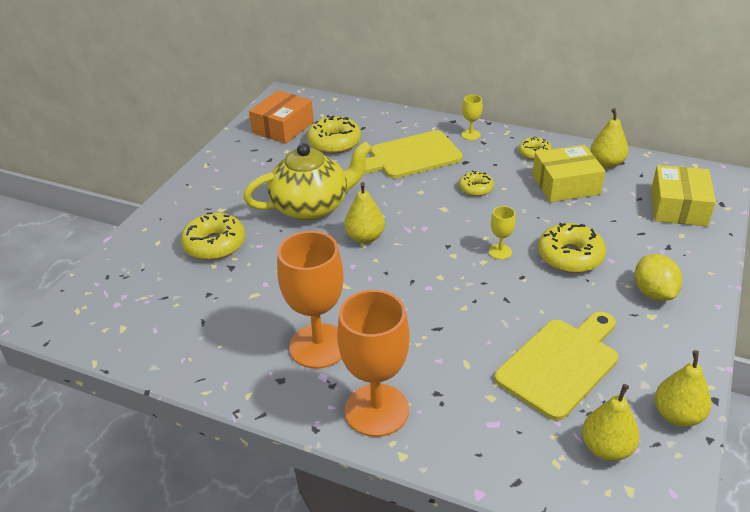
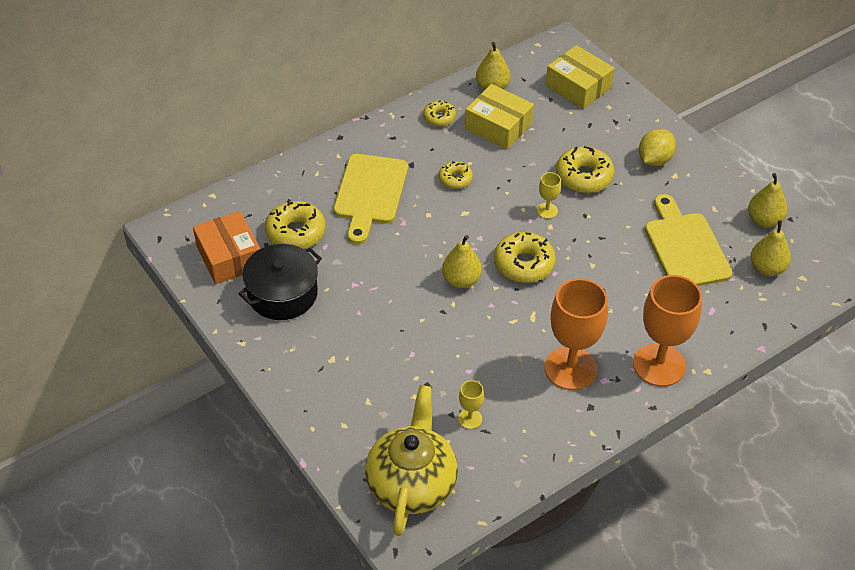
camera: 60 degrees left, 10 degrees up
(215, 244) = (384, 384): yellow donut -> yellow donut (524, 264)
(268, 162) = (282, 294): none -> black pot
(312, 206) = (386, 294): yellow teapot -> yellow teapot (412, 483)
(470, 135) = (374, 139): yellow goblet -> yellow goblet (470, 419)
(565, 185) = (498, 126): yellow box -> yellow box turned 75 degrees counterclockwise
(653, 293) = (654, 160): yellow lemon -> yellow lemon turned 75 degrees counterclockwise

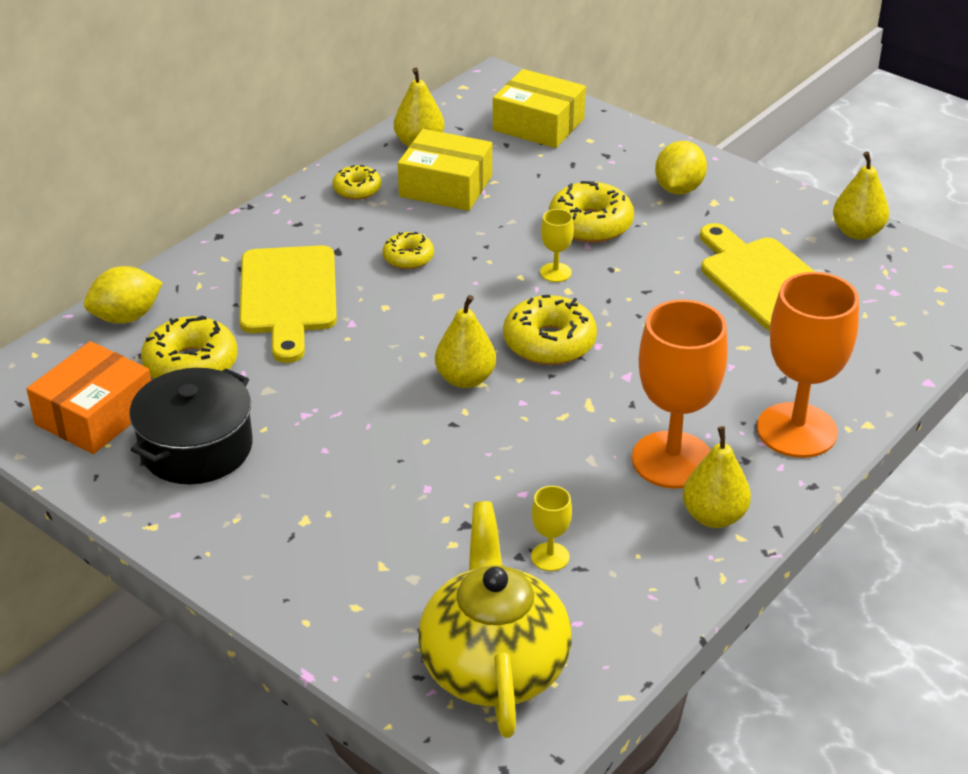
camera: 15 degrees left, 10 degrees down
(229, 257) = (95, 415): orange box -> orange box turned 75 degrees clockwise
(266, 188) = (126, 317): none -> yellow lemon
(767, 268) = (888, 286): yellow pear -> yellow pear (714, 516)

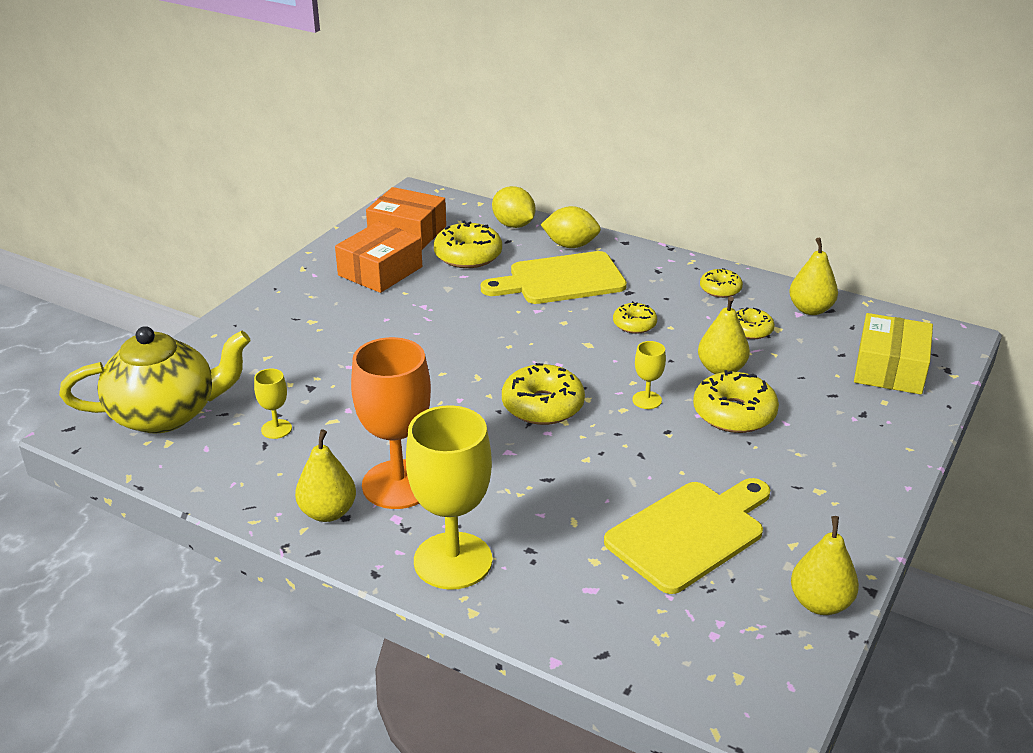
camera: 80 degrees right, 5 degrees down
(196, 447) = (380, 271): black pot -> orange box
(445, 186) = (750, 330): yellow box -> yellow donut
(465, 379) = (482, 369): yellow pear -> yellow pear (721, 369)
(678, 189) = (829, 464): yellow lemon -> yellow lemon (570, 245)
(796, 430) = (453, 561): orange goblet -> yellow goblet

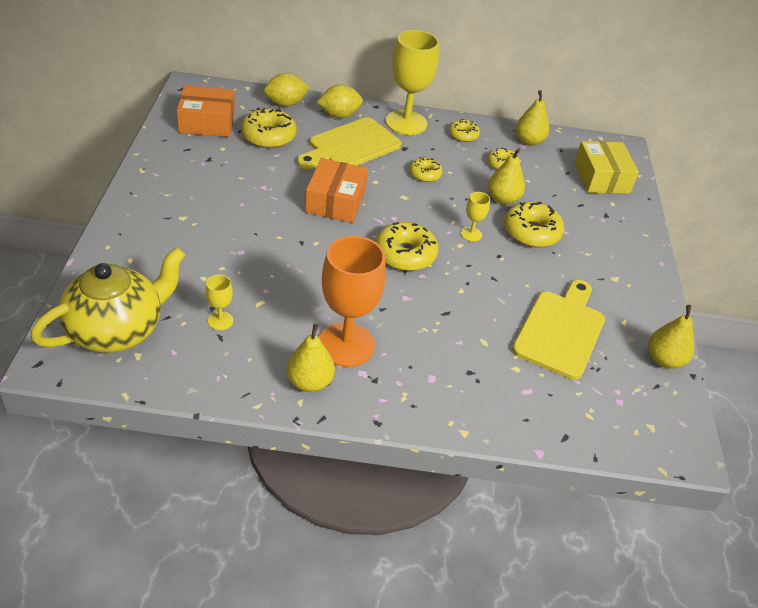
camera: 30 degrees left, 10 degrees up
(380, 271) = (208, 161): orange box -> orange box (335, 201)
(453, 561) = (425, 396): yellow goblet -> yellow goblet (406, 123)
(513, 225) = (286, 103): yellow lemon -> yellow lemon turned 45 degrees counterclockwise

